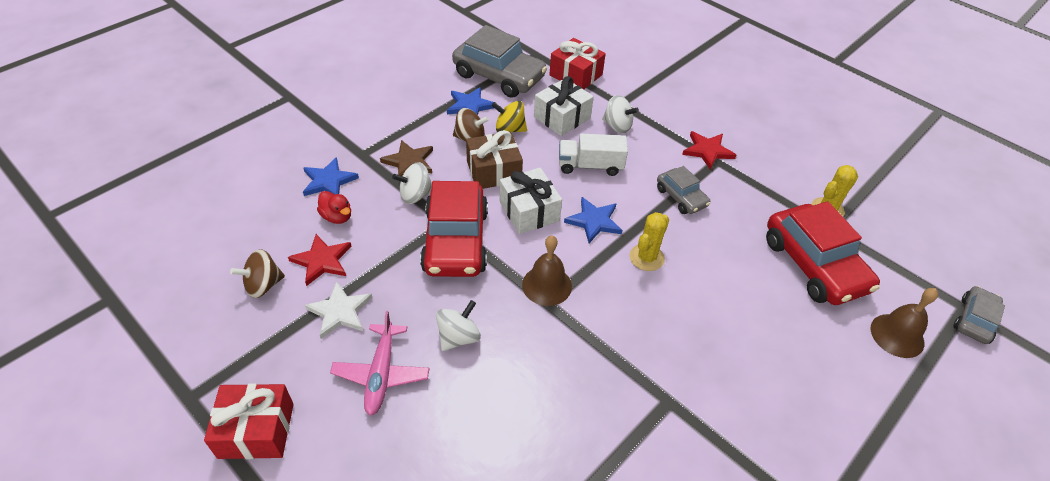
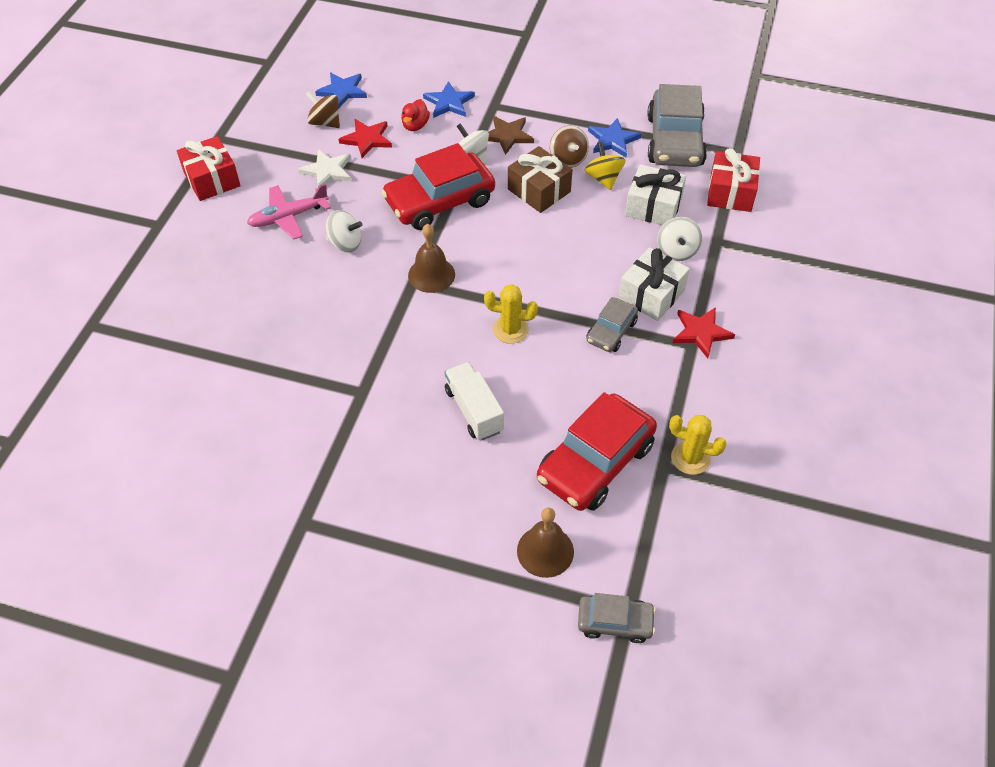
camera: 65 degrees right, 5 degrees up
(529, 211) = (508, 232): white gift -> white gift (651, 295)
(590, 166) = (600, 251): white truck -> white truck (474, 410)
(594, 221) = (528, 279): blue star -> blue star (342, 91)

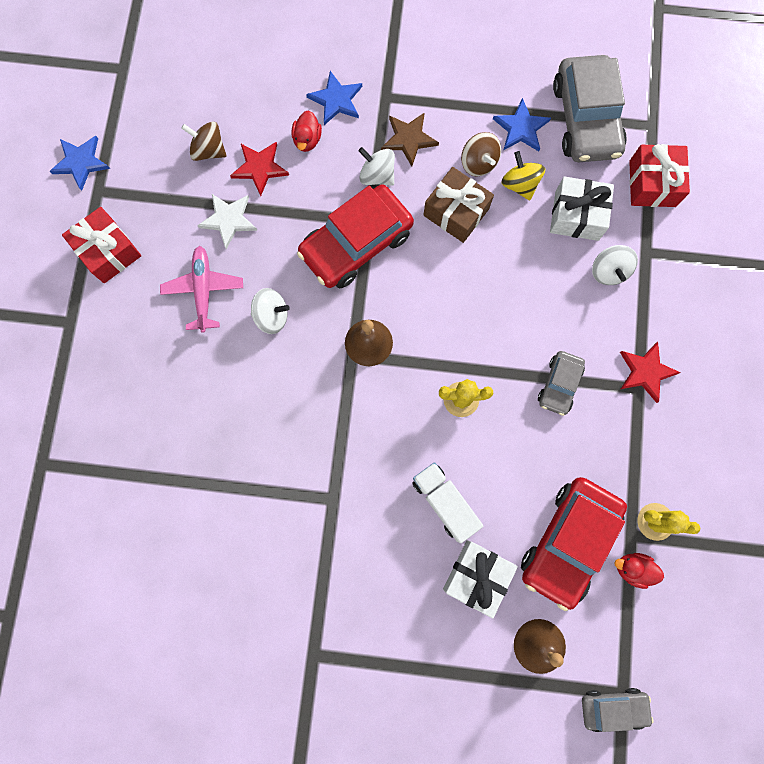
camera: 10 degrees left, 25 degrees up
(288, 217) = (203, 290): pink plane -> pink plane turned 120 degrees clockwise
(342, 91) = (216, 100): blue star -> blue star (81, 162)
(651, 295) = (591, 332): white gift -> white gift (477, 576)
(659, 496) = (632, 568): none -> red duck

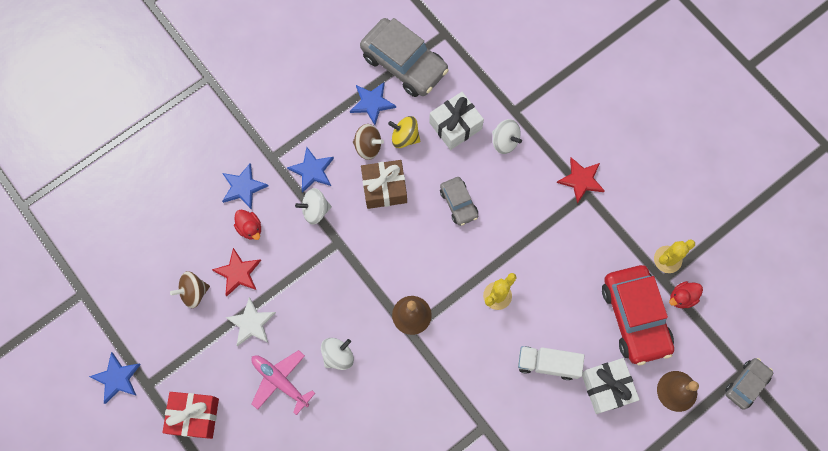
camera: 45 degrees left, 5 degrees down
(356, 243) = (344, 263): red car -> none
(409, 139) = (312, 170): brown star -> blue star
(559, 385) = (542, 233): grey car -> grey car (458, 203)
(652, 183) = (478, 67): red gift -> none

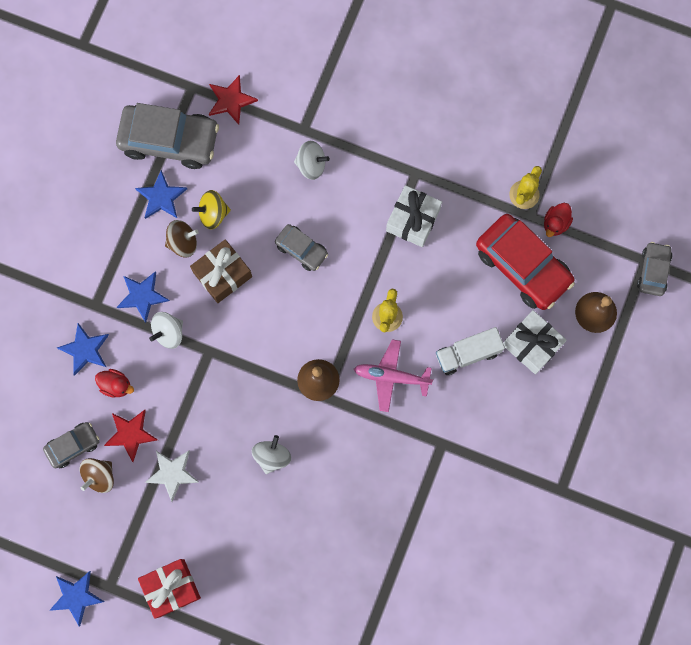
camera: 30 degrees left, 5 degrees up
(188, 256) = (73, 446): none -> grey car
(280, 381) = (232, 510): pink plane -> pink plane (391, 377)
(455, 126) = (255, 175): white gift -> white gift (413, 220)
(581, 180) = (404, 163): red star -> red star (231, 100)

